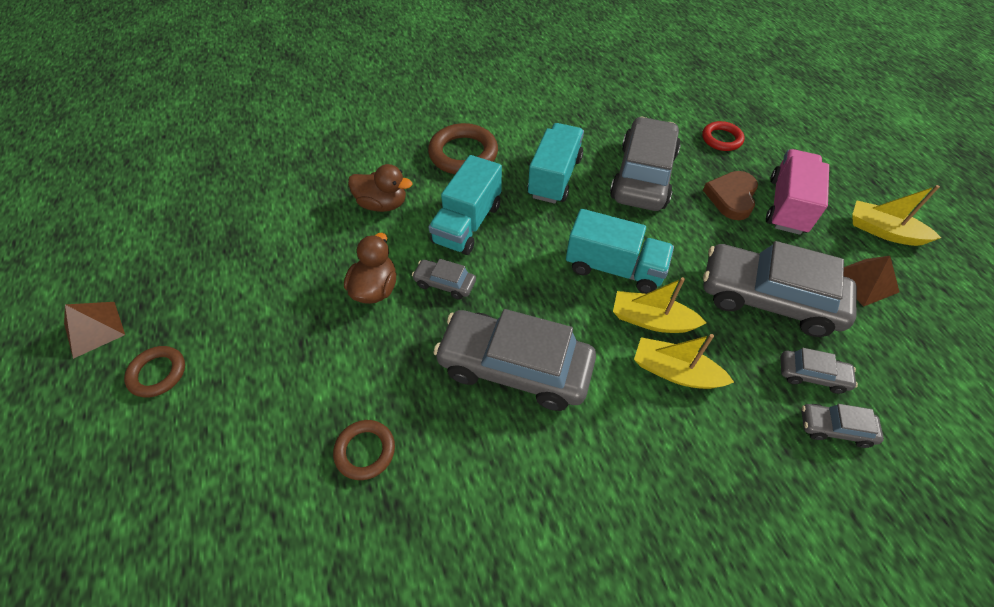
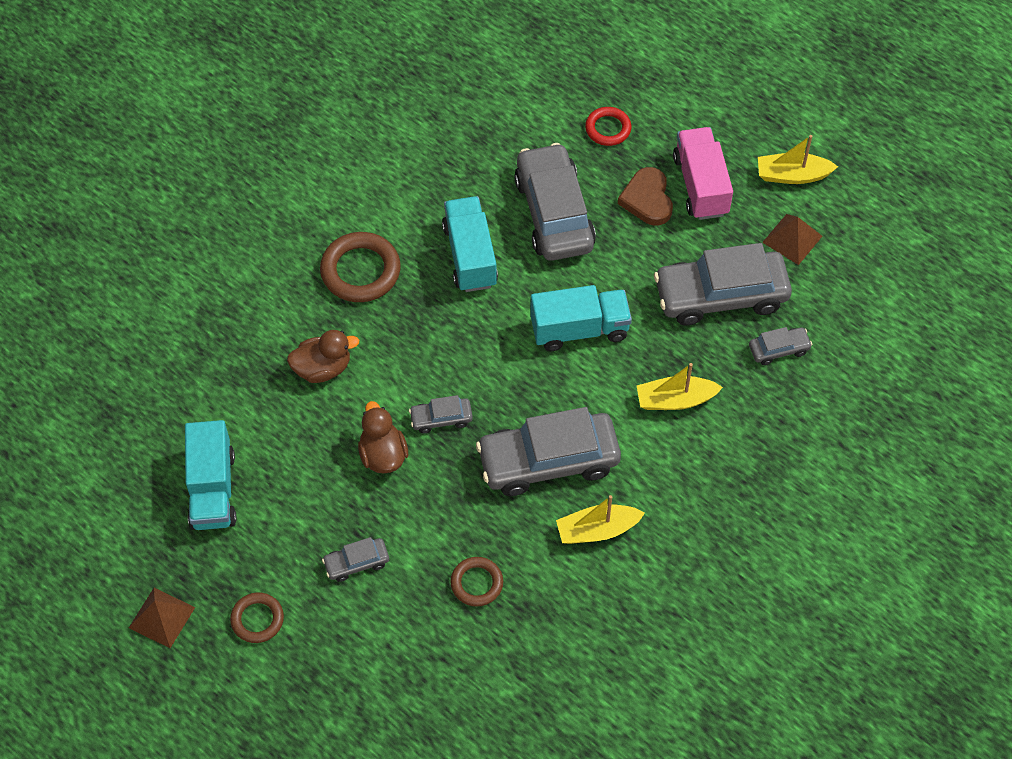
camera: 30 degrees left, 5 degrees up
(467, 223) = (420, 349): turquoise truck -> turquoise truck (212, 489)
(651, 320) = (635, 364): yellow boat -> yellow boat (597, 530)
(834, 428) = (809, 385): grey car -> grey car (356, 563)

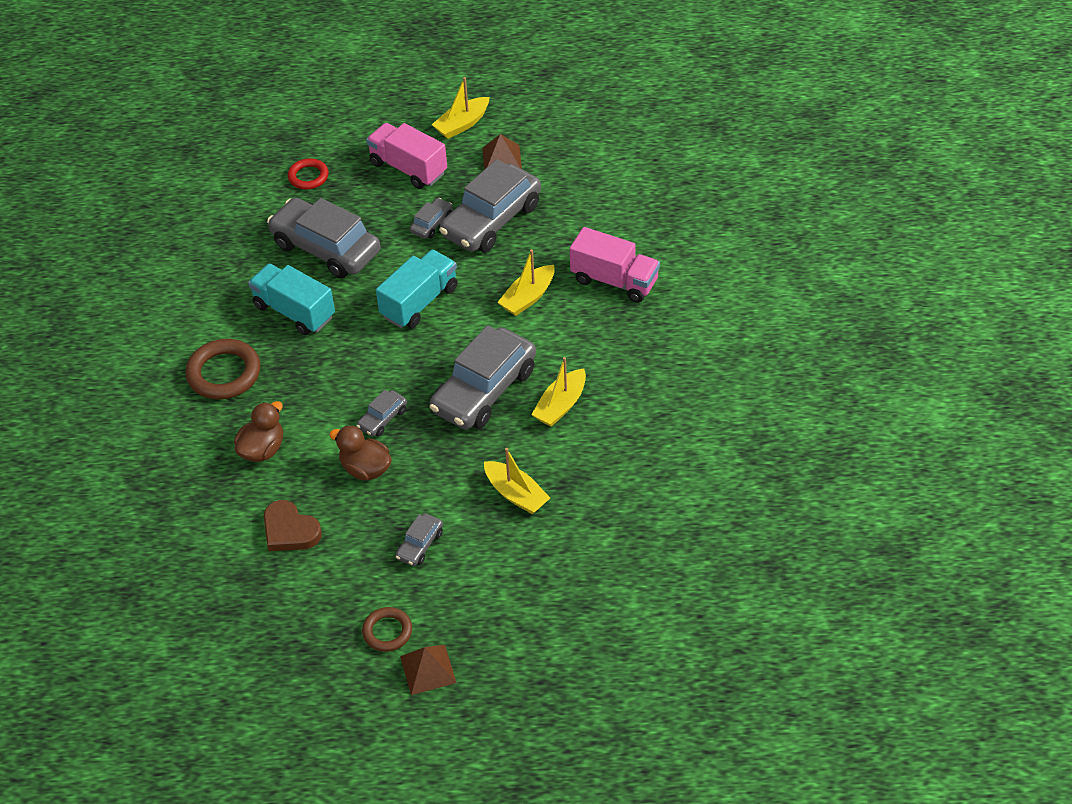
camera: 40 degrees left, 10 degrees down
(161, 617) = (315, 685): brown pyramid -> brown pyramid (428, 669)
(212, 489) = (263, 580): turquoise truck -> none
(476, 583) = (516, 494): brown ring -> yellow boat
(647, 199) = (381, 199): brown heart -> brown heart (290, 530)
(767, 445) = (614, 281): none -> pink truck
(779, 349) = (562, 224): grey car -> grey car (431, 224)

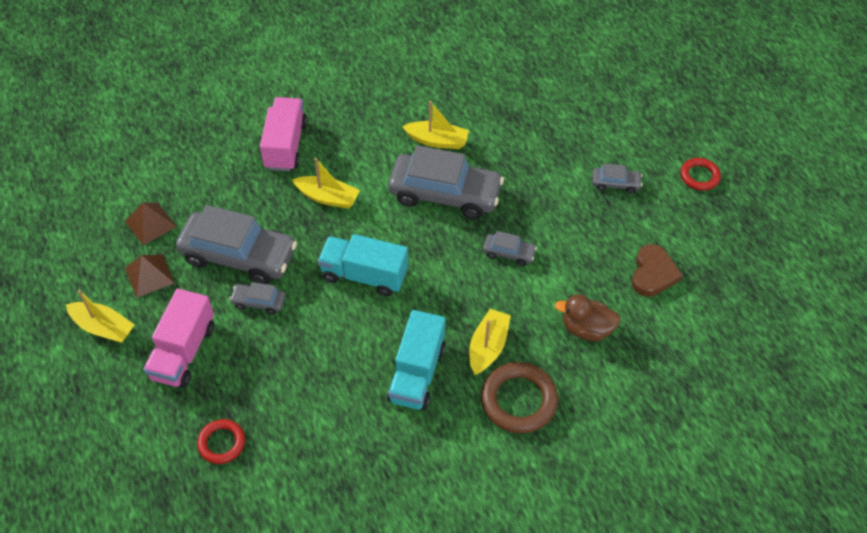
camera: 115 degrees left, 5 degrees up
(325, 248) = (323, 381): grey car -> none
(365, 469) = (565, 245): brown duck -> none
(387, 631) = (699, 176): brown ring -> red ring
(428, 669) = (712, 143): brown pyramid -> brown pyramid (150, 223)
(516, 494) = (537, 141): yellow boat -> yellow boat (488, 347)

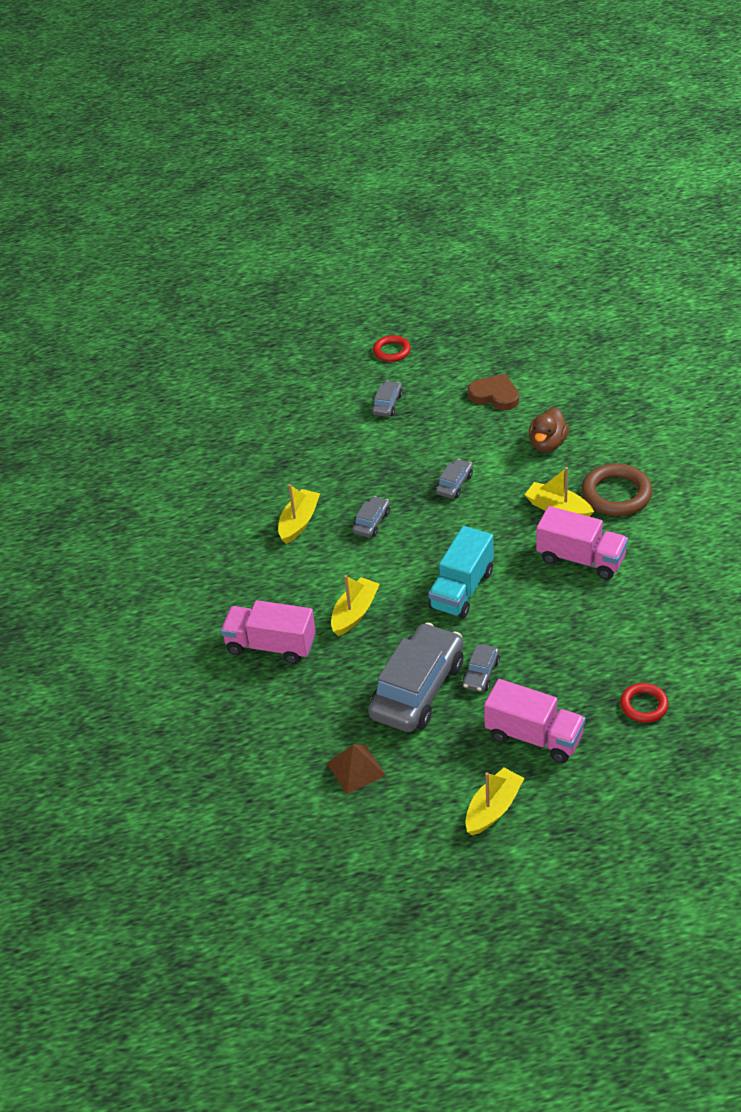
camera: 75 degrees left, 10 degrees down
(149, 275) = (429, 768): brown pyramid -> none
(417, 373) = (581, 559): turquoise truck -> pink truck
(445, 194) = (371, 522): grey car -> grey car, size x0.45

